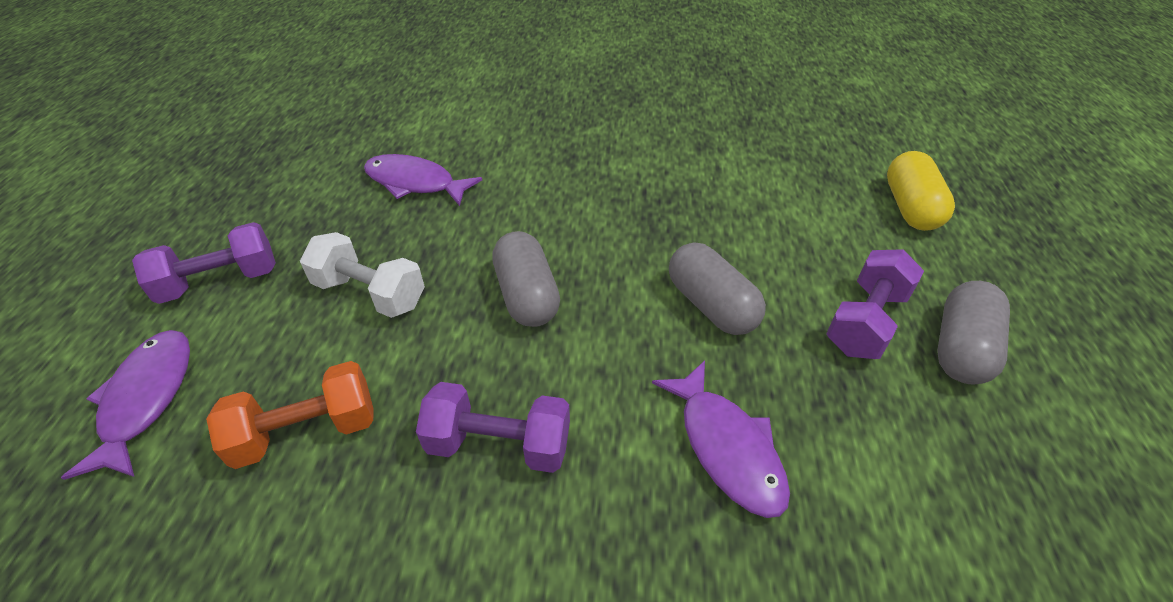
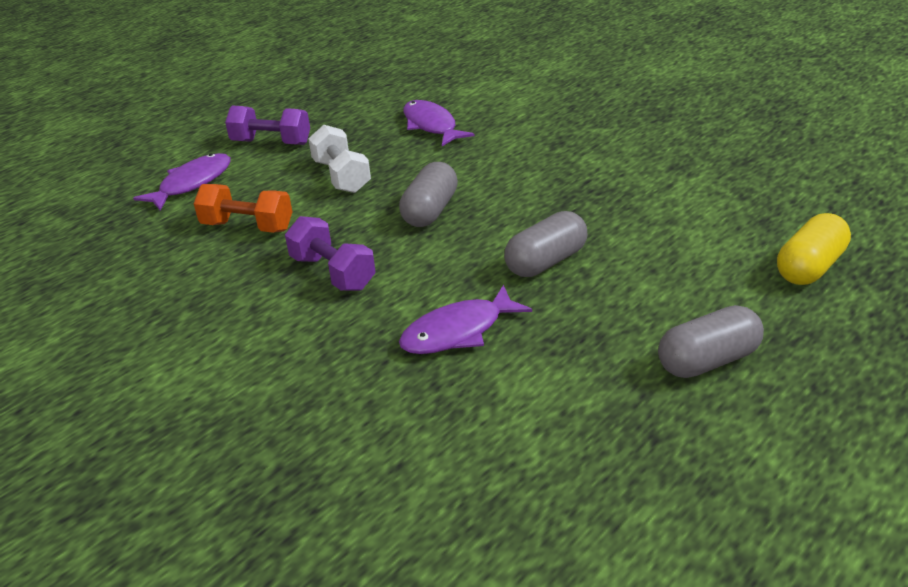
camera: 40 degrees right, 10 degrees down
(711, 305) = (546, 262): grey capsule -> grey capsule turned 45 degrees clockwise
(726, 447) = (458, 331): purple fish -> purple fish turned 45 degrees clockwise
(865, 321) = (651, 315): purple dumbbell -> none

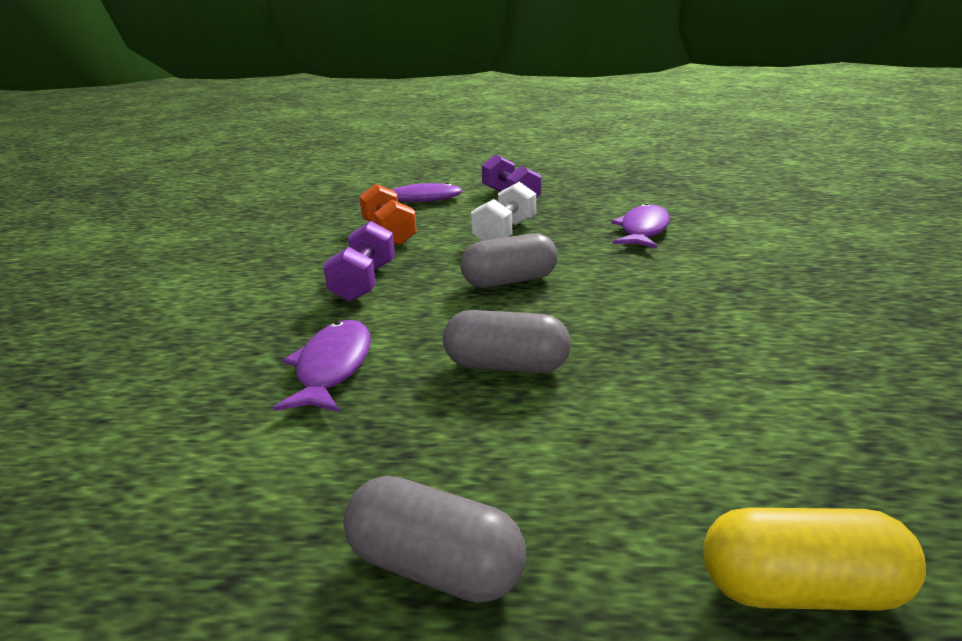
camera: 50 degrees right, 10 degrees down
(458, 331) = (332, 368): purple fish -> purple fish turned 75 degrees clockwise

